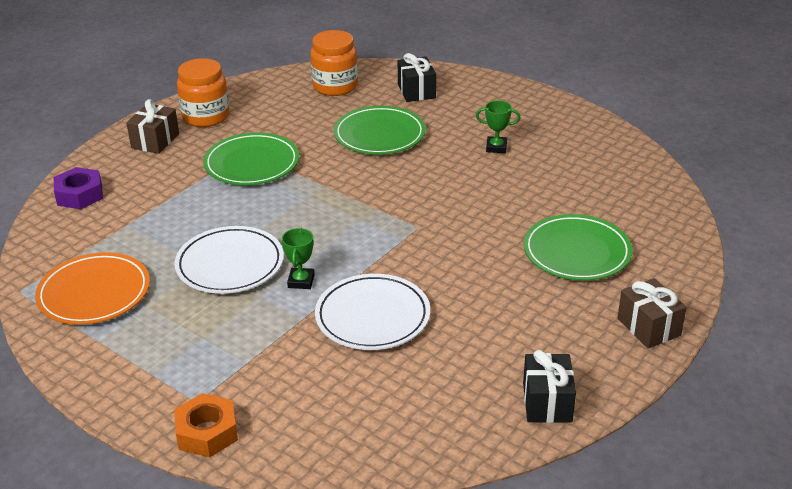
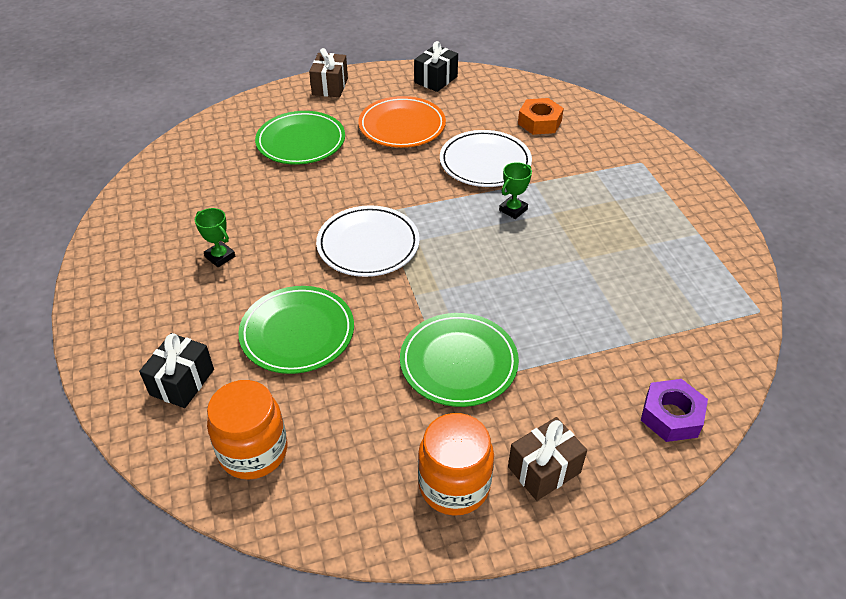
camera: 145 degrees left, 10 degrees up
(94, 293) = (689, 277): orange plate -> orange plate (402, 126)
(207, 432) = (643, 143): orange nut -> orange nut (539, 122)
(230, 264) = (559, 250): white plate -> white plate (368, 245)

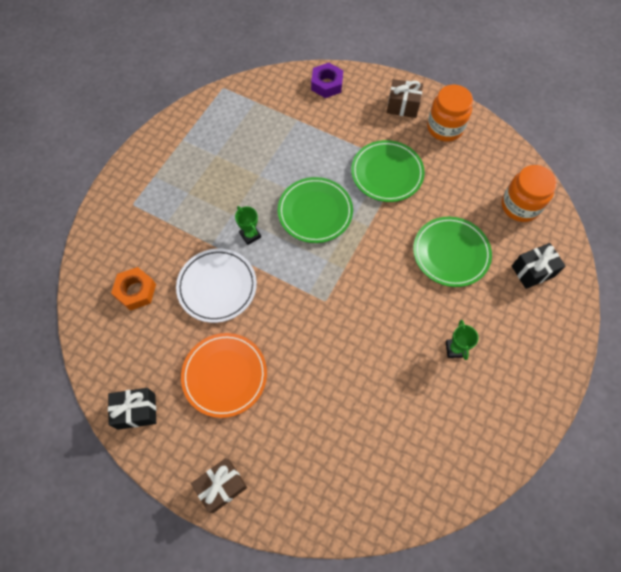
camera: 135 degrees left, 20 degrees up
(301, 142) = (311, 426): green plate -> green plate (315, 212)
(368, 245) = (359, 281): white plate -> none
(513, 210) = (250, 235): green trophy -> green trophy turned 60 degrees clockwise

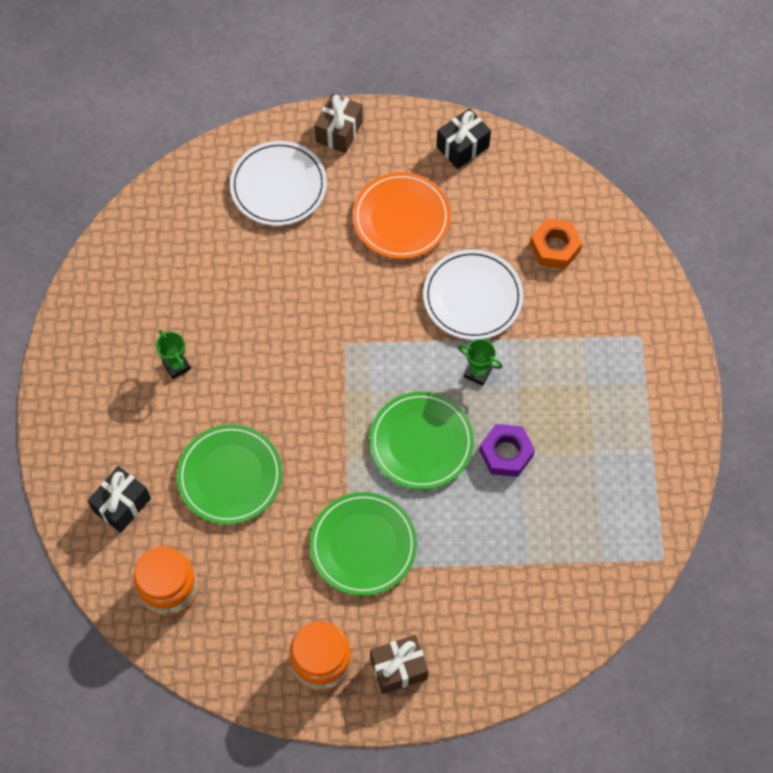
camera: 150 degrees right, 0 degrees up
(301, 461) = (278, 186): none -> white plate
(327, 84) = (526, 647): purple nut -> purple nut (506, 453)

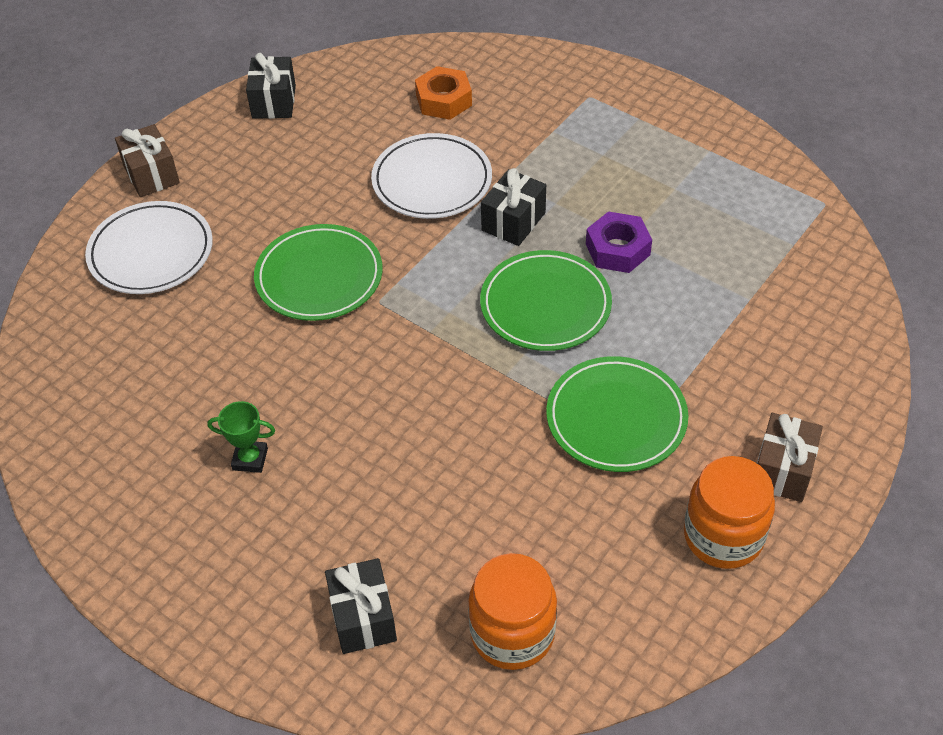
camera: 50 degrees left, 15 degrees down
(230, 476) = (428, 489): green plate -> green plate (319, 277)
(401, 218) = (294, 183): orange plate -> none
(478, 373) = (513, 221): green trophy -> black gift

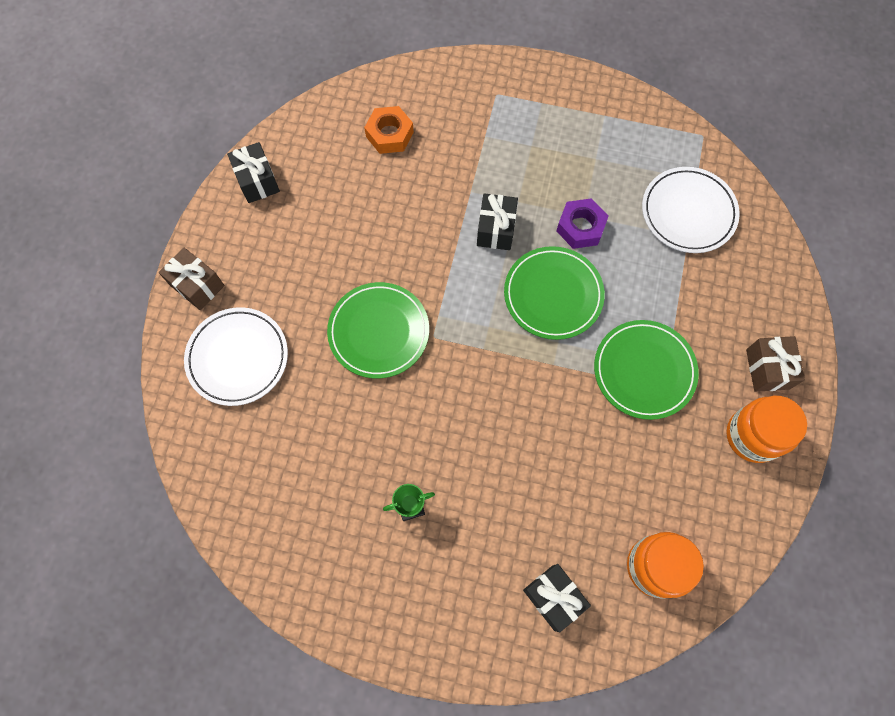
camera: 25 degrees left, 20 degrees up
(432, 181) = (418, 214): white plate -> white plate (688, 212)

